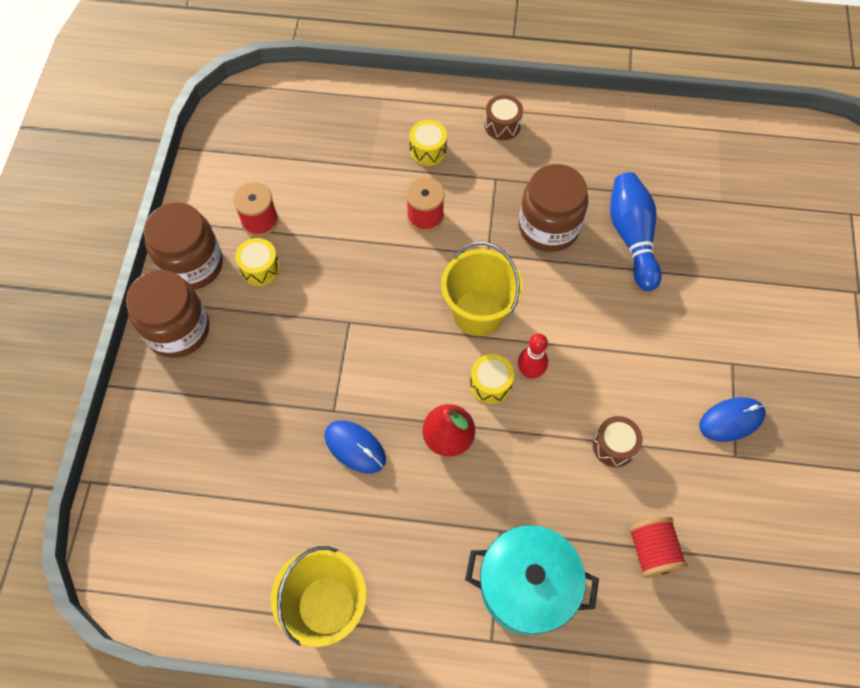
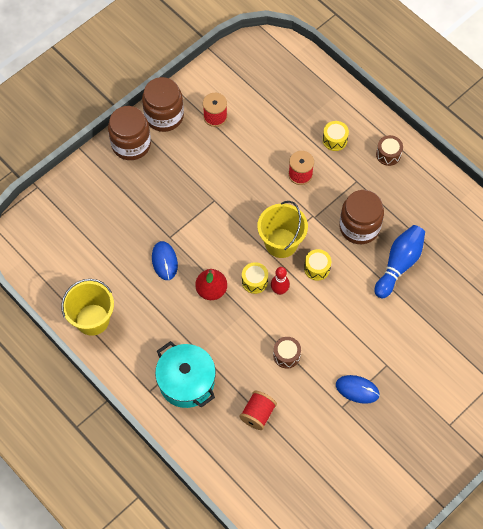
camera: 40 degrees right, 0 degrees up
(260, 268) = (194, 141): yellow drum -> yellow drum (317, 268)

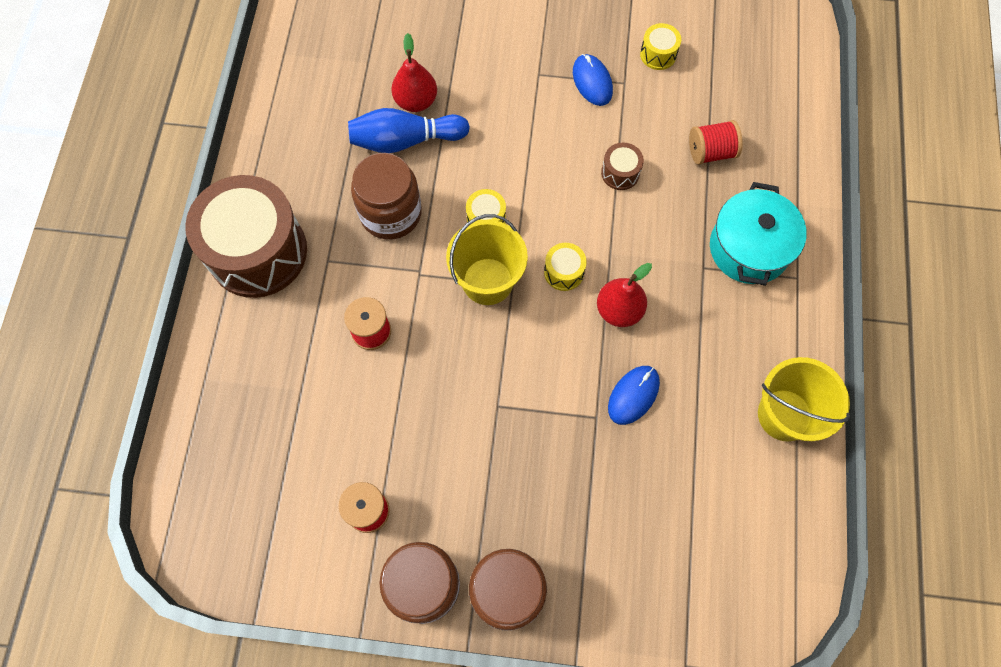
camera: 130 degrees left, 5 degrees up
(279, 290) = (550, 237): red bowling pin -> none
(334, 140) = (284, 328): yellow drum -> yellow drum (658, 54)
(388, 154) = (257, 252): brown drum -> brown drum, size x2.48
(421, 288) = (416, 101): none -> red pear

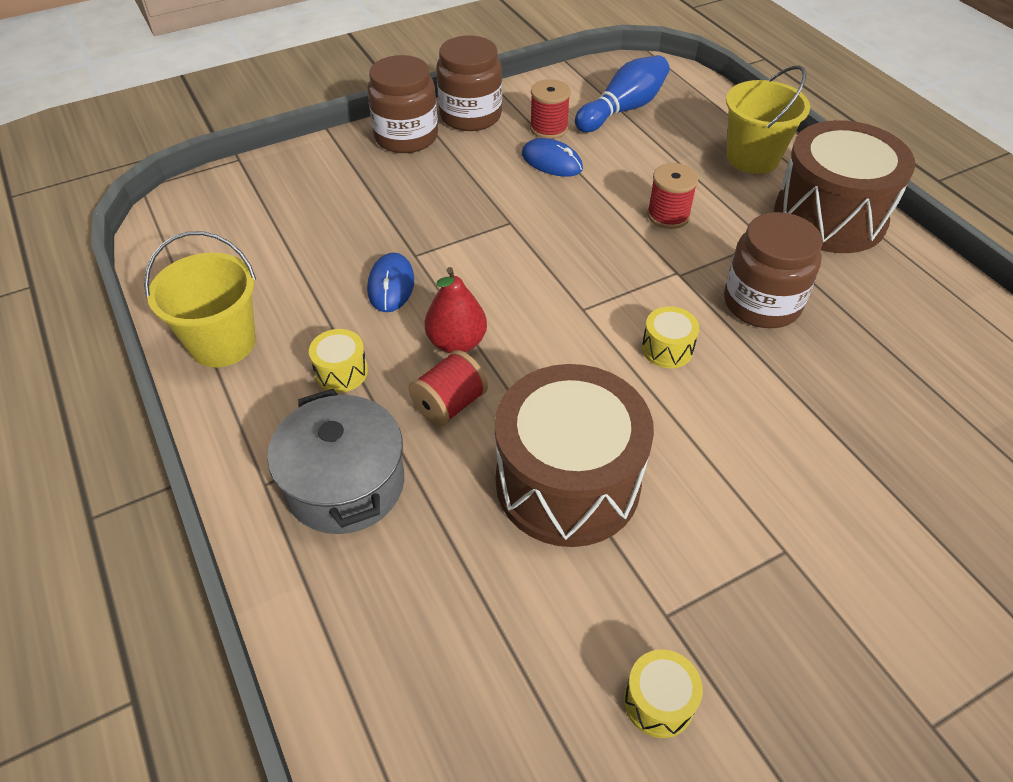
camera: 145 degrees right, 20 degrees down
(405, 140) = (833, 374): blue bowling pin -> blue bowling pin (623, 109)
(416, 101) = (876, 422): red pear -> none
(487, 281) = (609, 299): yellow bucket -> yellow bucket (752, 158)
(564, 272) = (542, 345): yellow drum -> yellow drum (341, 372)
(592, 82) = (709, 587): blue mouse -> blue mouse (551, 162)
(620, 173) = (567, 482): brown drum -> brown drum, size x2.48
(711, 152) = (470, 584): red spool -> red spool (449, 404)
(749, 248) = (345, 484): turquoise pot -> grey pot

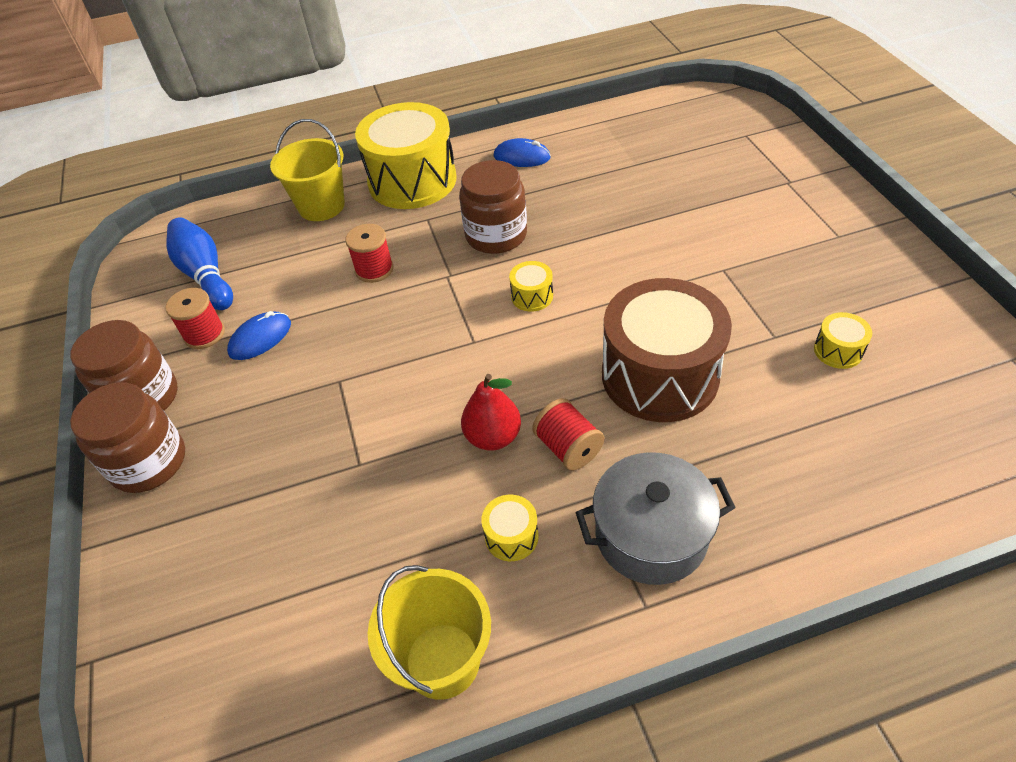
camera: 75 degrees left, 0 degrees up
(391, 285) = (398, 488): blue mouse -> blue mouse (522, 157)
(829, 216) = (412, 181): brown drum -> yellow drum

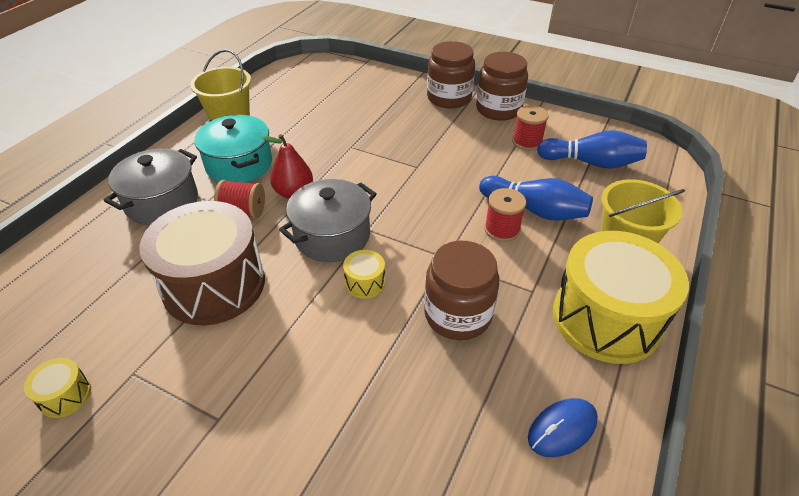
camera: 130 degrees right, 5 degrees down
(260, 338) = (494, 157): blue mouse -> none
(324, 268) = (535, 210): none -> blue bowling pin
(511, 355) = (332, 236): none -> grey pot
(511, 536) = (239, 165): yellow drum -> turquoise pot

